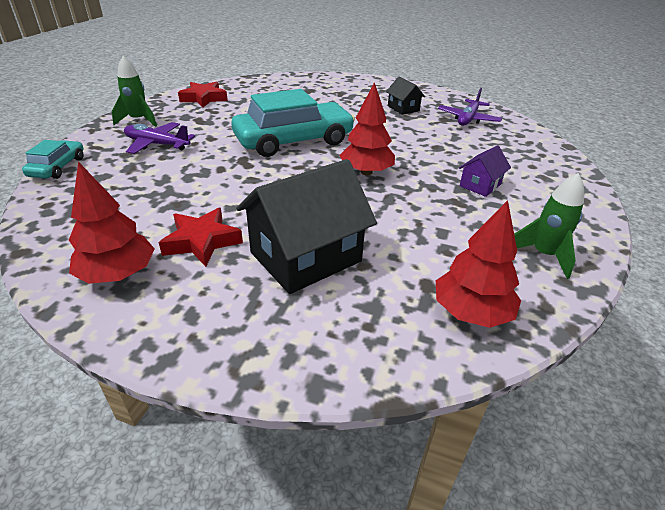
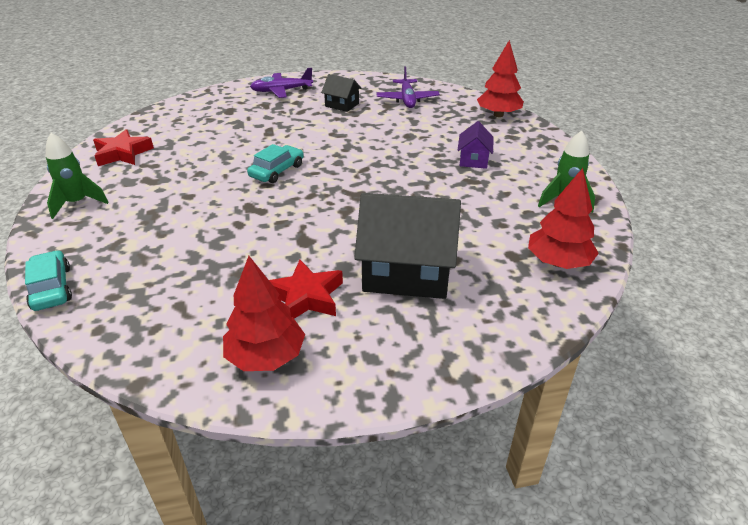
camera: 30 degrees left, 0 degrees up
(157, 144) = (137, 223): purple plane -> purple plane (281, 91)
(294, 141) = (277, 171): turquoise car -> turquoise car, size x0.49
(306, 257) = (406, 272): black house -> black house turned 75 degrees clockwise
(366, 172) = (375, 180): red tree -> red tree (498, 115)

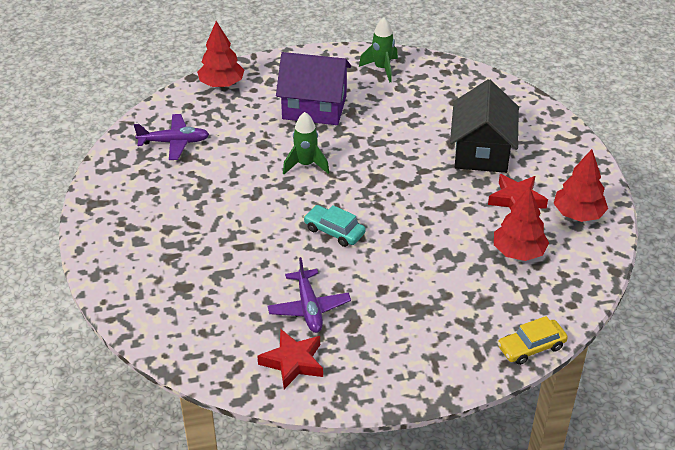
camera: 90 degrees left, 5 degrees up
(51, 288) = (531, 347): turquoise car -> yellow car
(77, 203) = (401, 370): green rocket -> green rocket (306, 165)
(281, 91) = (130, 246): purple plane -> purple plane (309, 308)
(342, 105) = (181, 192): black house -> none
(473, 160) = (314, 107): purple house -> purple house, size x2.00
(558, 262) = (461, 83): red tree -> red tree (518, 252)

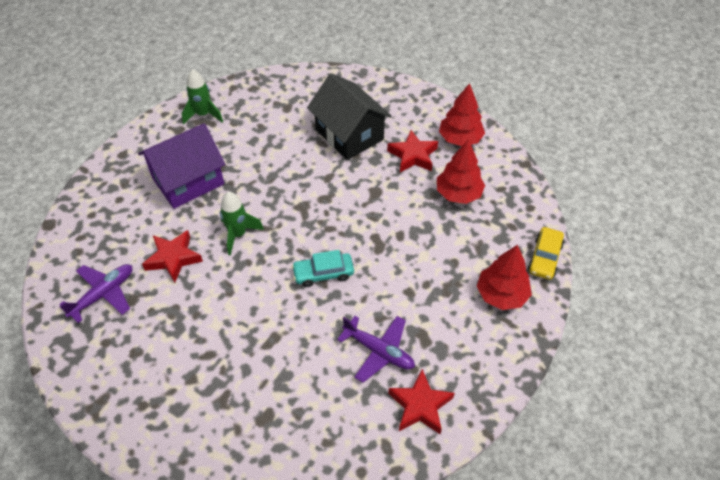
camera: 45 degrees left, 10 degrees up
(221, 84) = (85, 212): red tree -> red tree (501, 294)
(243, 150) = (173, 258): none -> red star

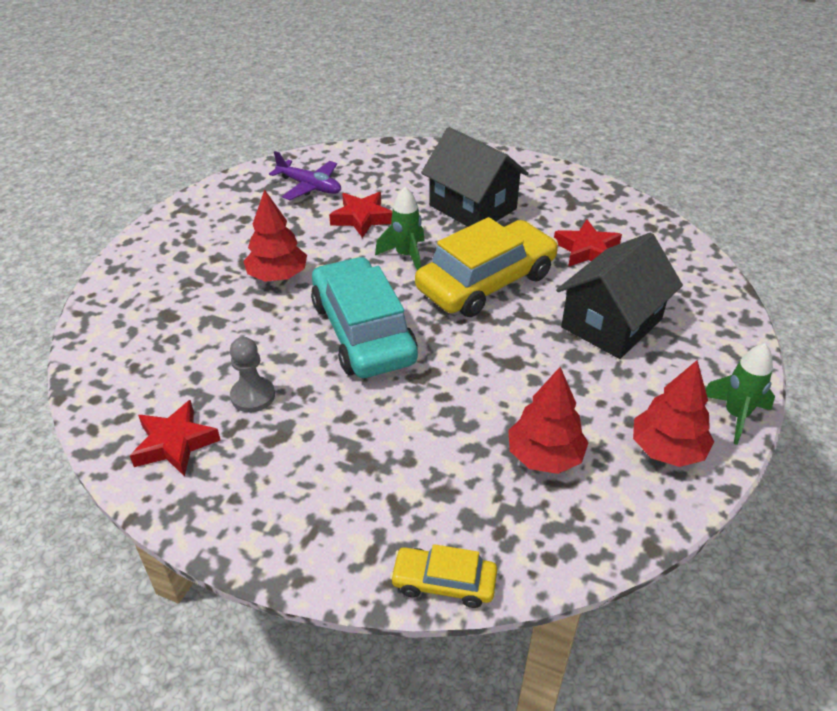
camera: 80 degrees right, 10 degrees down
(188, 181) = (472, 207): purple house -> black house
(203, 115) = (581, 198): green rocket -> green rocket (735, 415)
(287, 190) = (486, 282): none -> yellow car
(323, 273) = (363, 331): turquoise car -> turquoise car, size x2.05
(379, 351) = (253, 396): purple plane -> grey pawn
(413, 155) = (602, 395): red star -> red star (587, 250)
(501, 294) = (358, 523): red tree -> red tree (277, 276)

